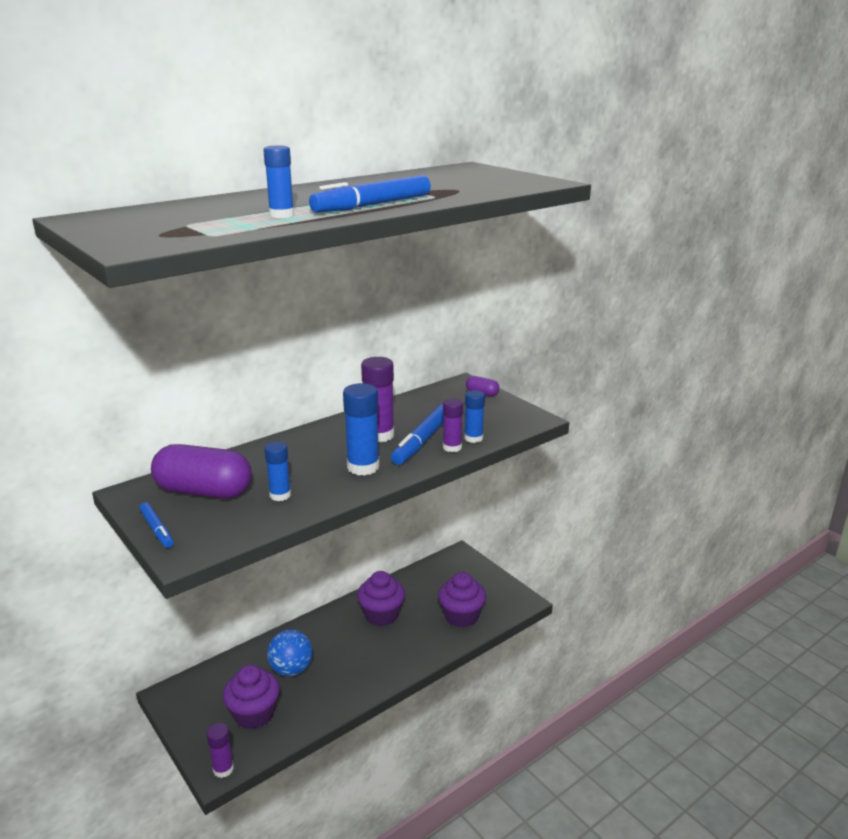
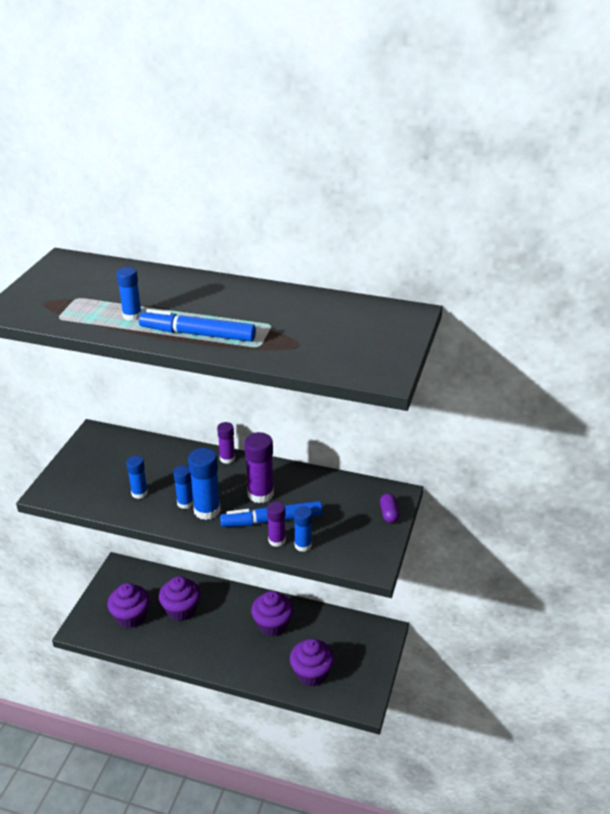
camera: 55 degrees right, 10 degrees up
(157, 530) = (64, 467): blue marker -> none
(204, 491) = (118, 460): purple capsule -> none
(223, 769) = (80, 631): purple glue stick -> purple glue stick (227, 458)
(291, 669) = (181, 610): blue ball -> purple cupcake
(335, 475) = (185, 503): none -> blue glue stick

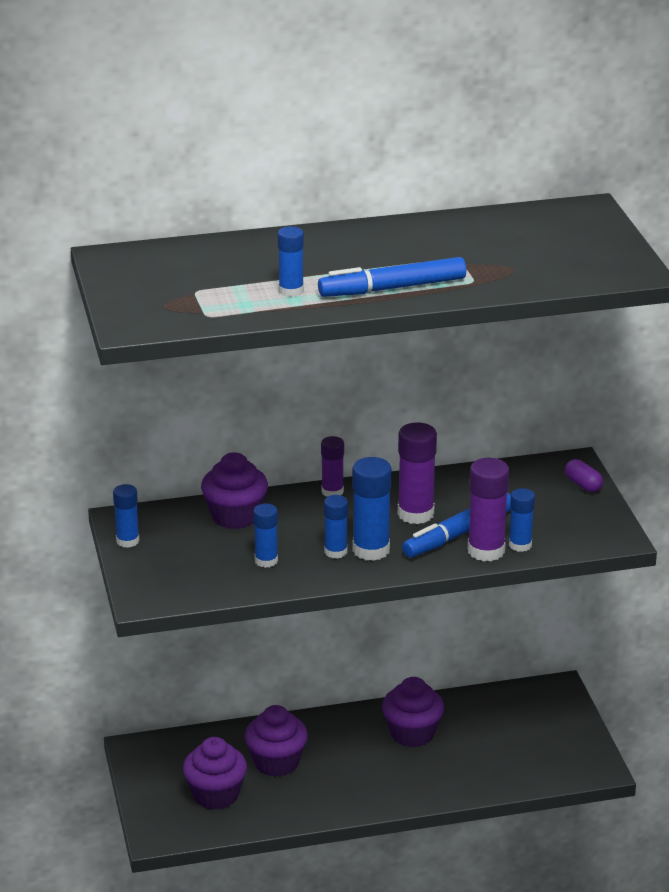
camera: 30 degrees left, 5 degrees down
(81, 448) = (127, 541): none -> blue glue stick
(277, 540) = (486, 550): purple glue stick -> purple glue stick, size x1.62
(311, 673) = (508, 763): purple cupcake -> purple cupcake (235, 516)

